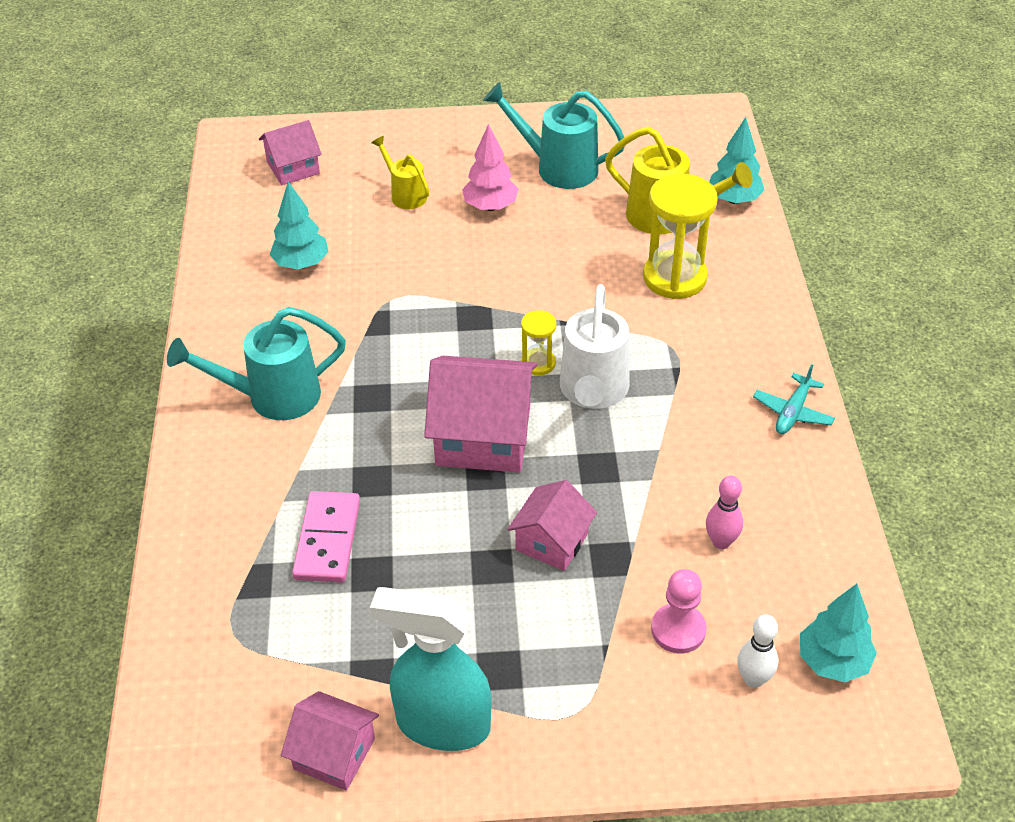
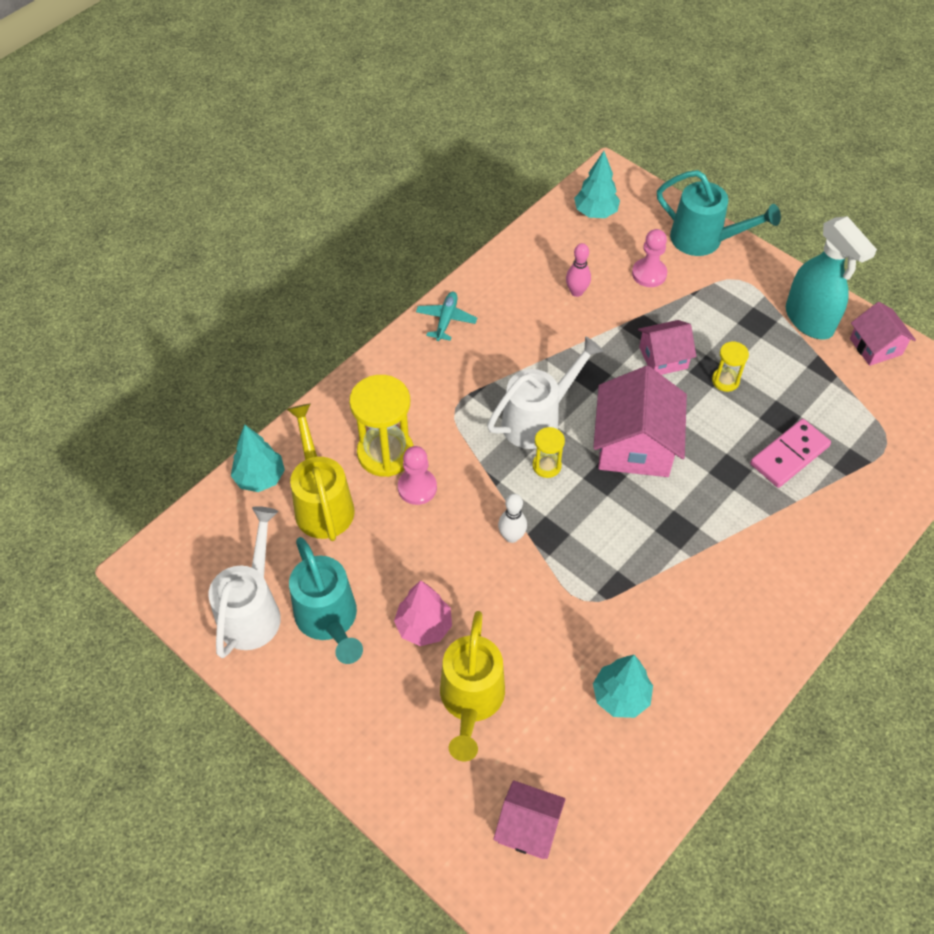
camera: 135 degrees left, 10 degrees up
(273, 397) = (743, 585): turquoise watering can -> turquoise watering can (704, 240)
(405, 194) = (471, 701): yellow watering can -> yellow watering can, size x1.72
(464, 568) = (725, 380): none -> yellow hourglass
(483, 436) = (635, 445): pink house -> pink house turned 45 degrees clockwise
(614, 139) = (252, 610): none -> white watering can
(616, 274) = (417, 487): none -> pink pawn
(753, 679) = (640, 232): white bowling pin -> white bowling pin (511, 536)
(793, 412) = (446, 320): turquoise plane -> turquoise plane turned 60 degrees counterclockwise

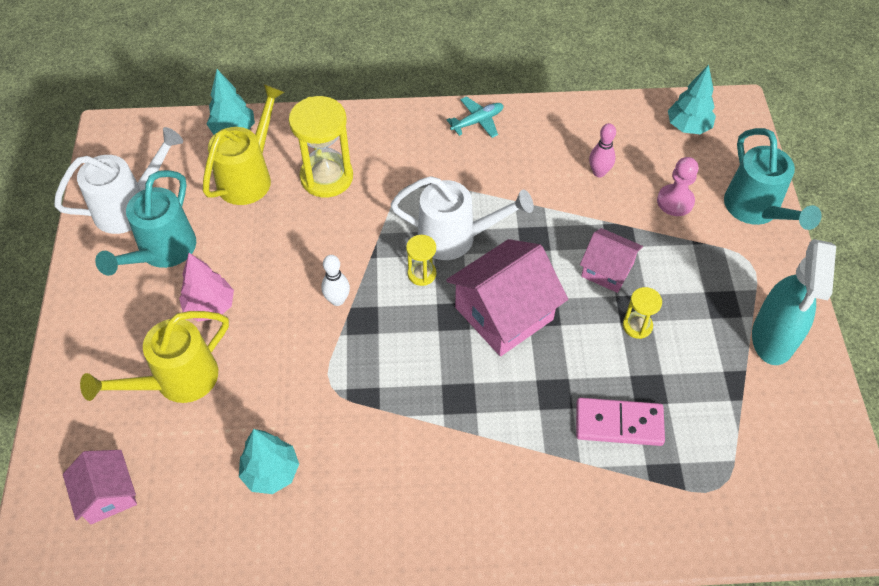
camera: 45 degrees right, 0 degrees up
(417, 487) = (318, 216): pink pawn -> none
(875, 346) = (810, 406): pink house -> none

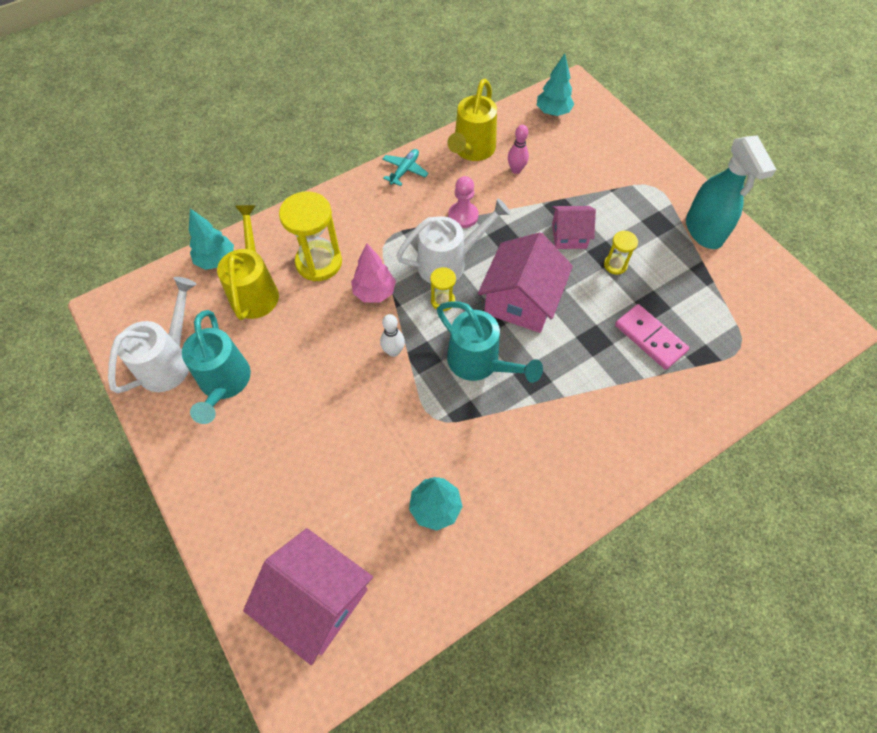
camera: 30 degrees left, 5 degrees up
(108, 495) = (317, 600): pink house -> pink house, size x1.70
(177, 381) = (310, 478): yellow watering can -> yellow watering can (472, 150)
(210, 307) = (296, 407): pink tree -> pink tree (374, 292)
(619, 423) = (650, 338): pink domino -> pink domino turned 75 degrees clockwise
(675, 201) = (580, 167): pink pawn -> pink pawn (463, 216)
(756, 210) = (634, 150): turquoise watering can -> turquoise watering can (479, 363)

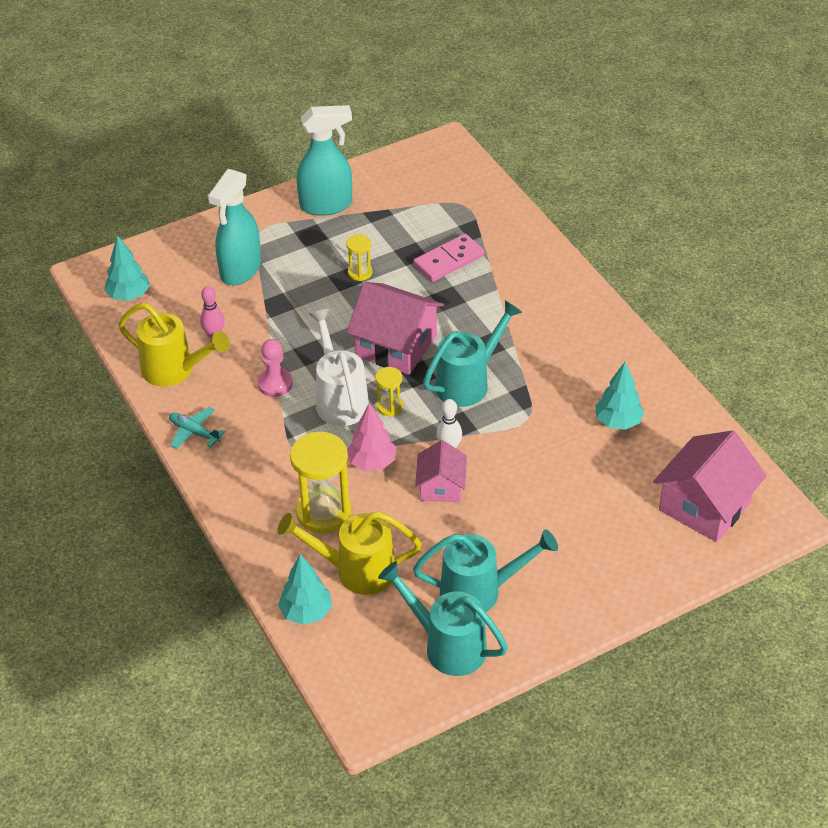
camera: 85 degrees left, 15 degrees down
(169, 361) = (447, 645): white watering can -> turquoise watering can
(569, 235) = (317, 302): pink house -> pink house (441, 487)
(599, 178) = (240, 270): none -> turquoise spray bottle

